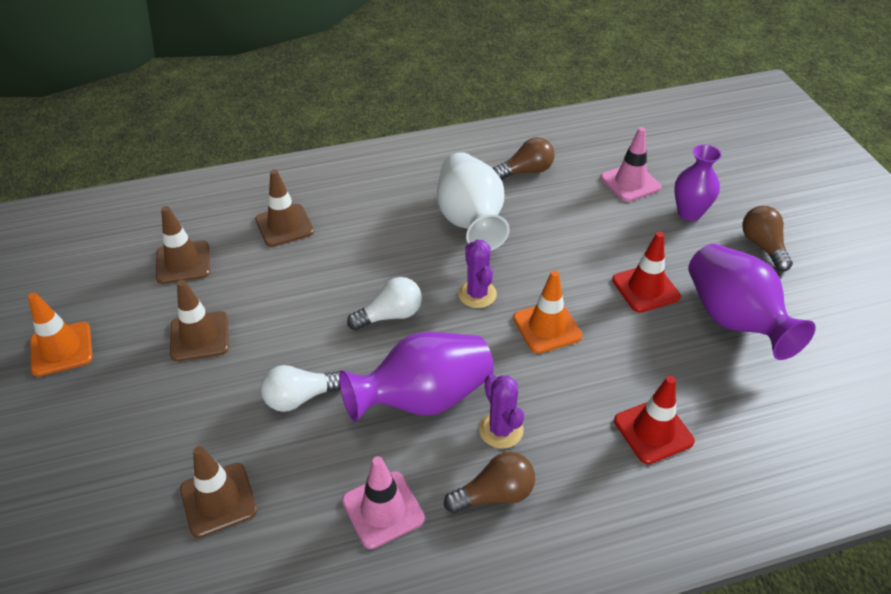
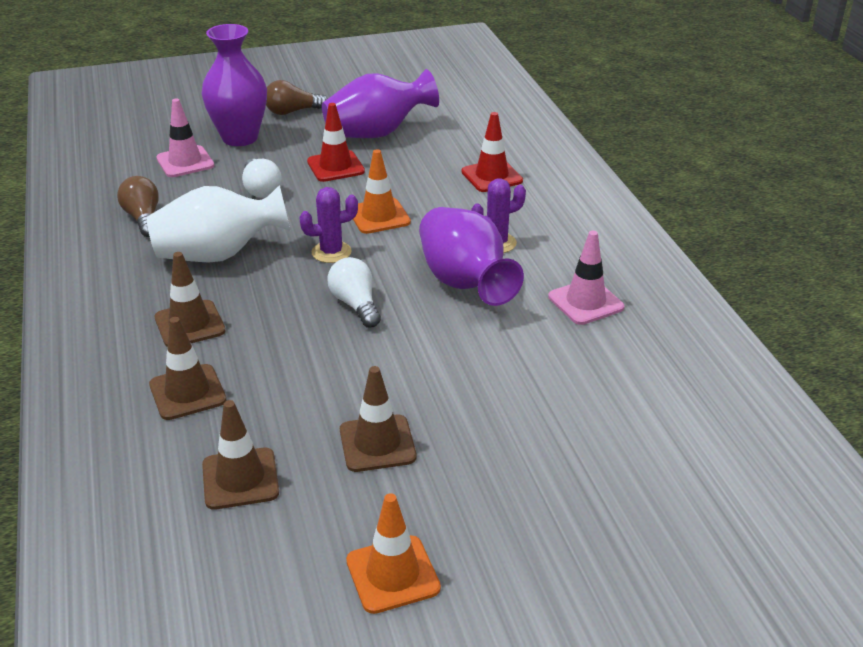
camera: 90 degrees left, 10 degrees down
(218, 500) = (594, 400): brown traffic cone -> brown traffic cone (190, 324)
(300, 397) = (466, 357): white light bulb -> white light bulb (261, 189)
(494, 494) = (561, 247): brown light bulb -> none
(689, 213) = (240, 138): purple vase -> purple vase, size x1.54

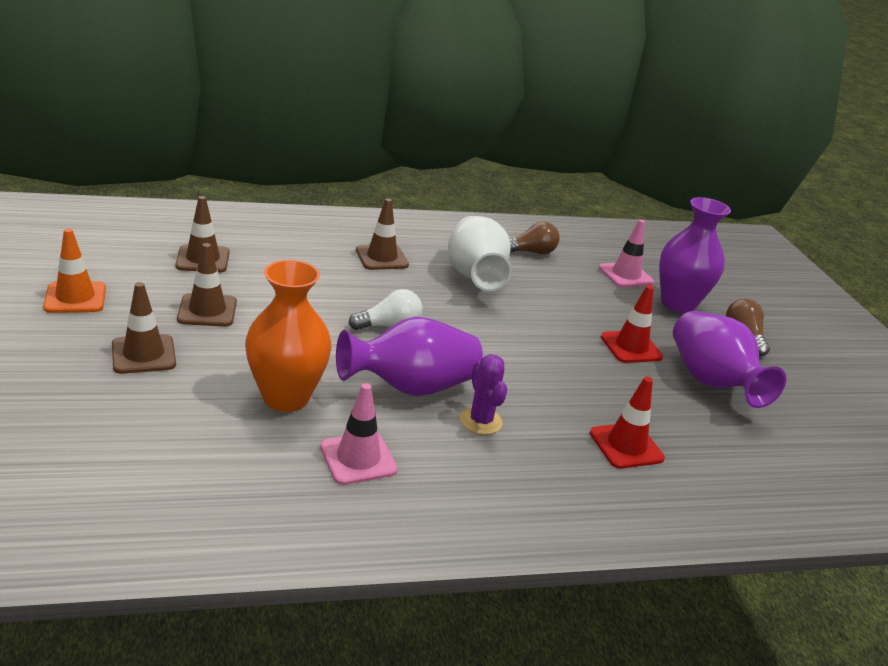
camera: 90 degrees right, 5 degrees down
(187, 392) = (302, 251): brown traffic cone -> brown traffic cone (143, 354)
(261, 189) = (582, 304): white light bulb -> none
(331, 252) = (473, 325): purple cactus -> none
(379, 216) = (535, 358): orange traffic cone -> none
(521, 355) = (286, 398): none -> orange vase

